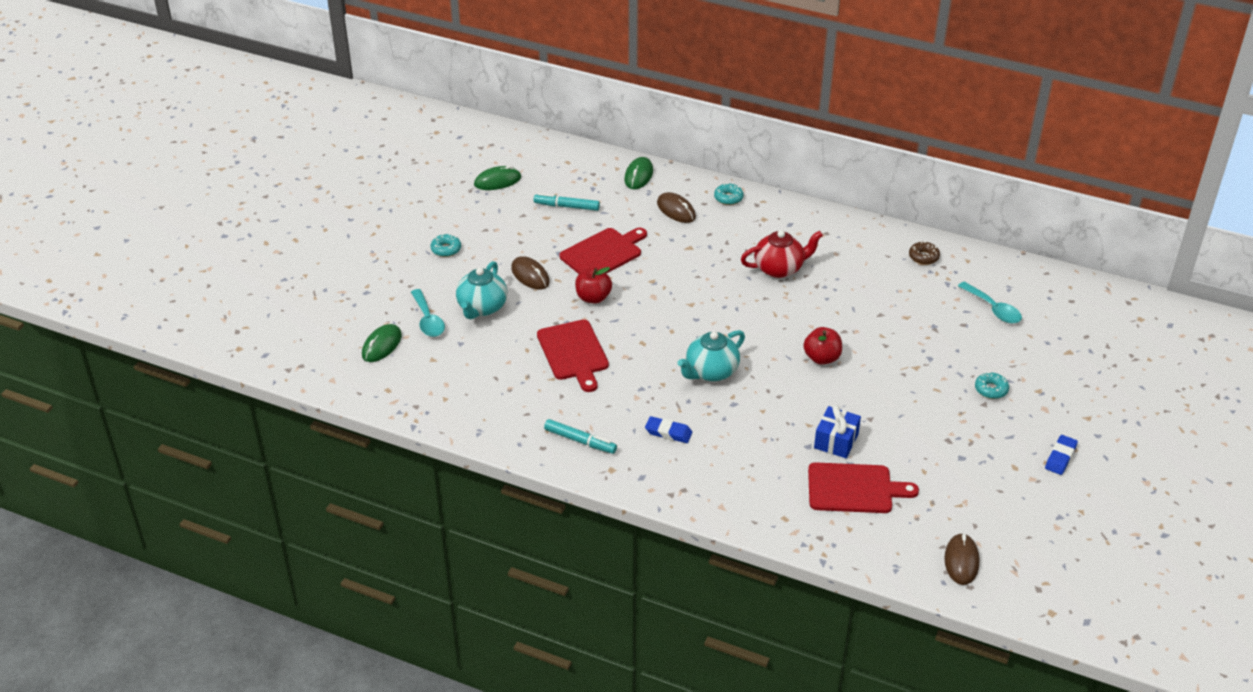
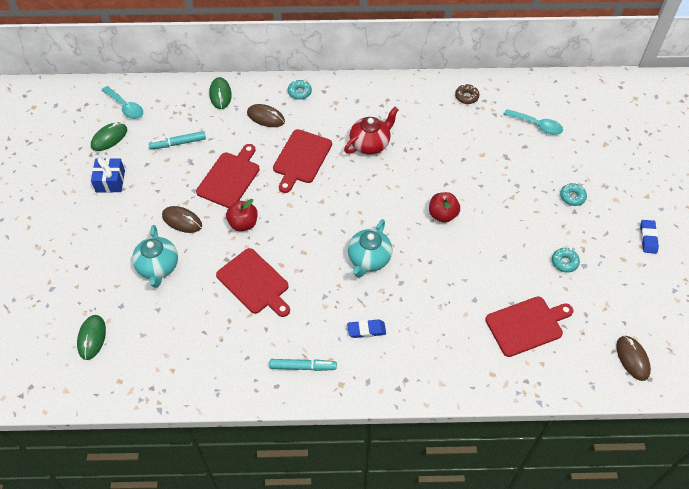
camera: 25 degrees left, 15 degrees up
(428, 320) = (119, 297): turquoise spoon -> turquoise spoon (126, 107)
(446, 249) = (99, 220): turquoise donut -> turquoise donut (564, 262)
(692, 259) = (301, 159): none -> red cutting board
(836, 441) = (491, 287): blue gift -> blue gift (110, 181)

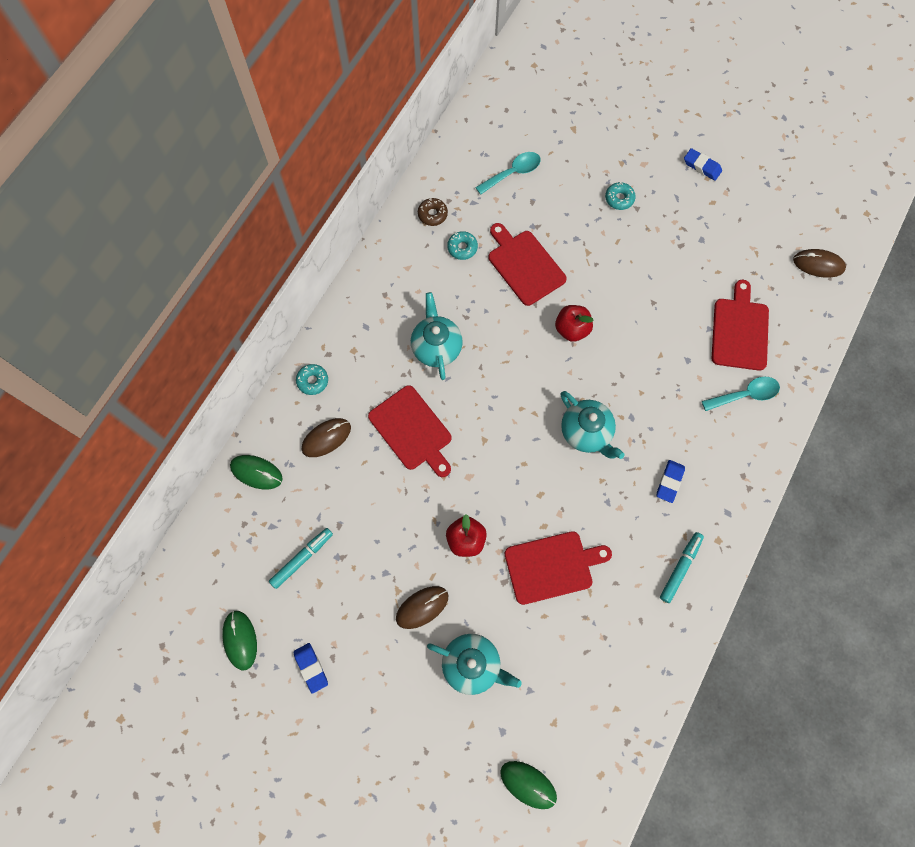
camera: 60 degrees left, 15 degrees up
(110, 181) = (311, 667): blue gift -> blue eraser
(126, 107) = (201, 597): turquoise spoon -> turquoise spoon (745, 395)
(178, 143) = (302, 558): turquoise marker -> turquoise marker turned 150 degrees counterclockwise
(230, 178) = (392, 523): red cutting board -> red cutting board (524, 265)
(370, 144) = (436, 347): red teapot -> turquoise teapot
(564, 262) = (689, 254): turquoise donut -> turquoise donut (462, 248)

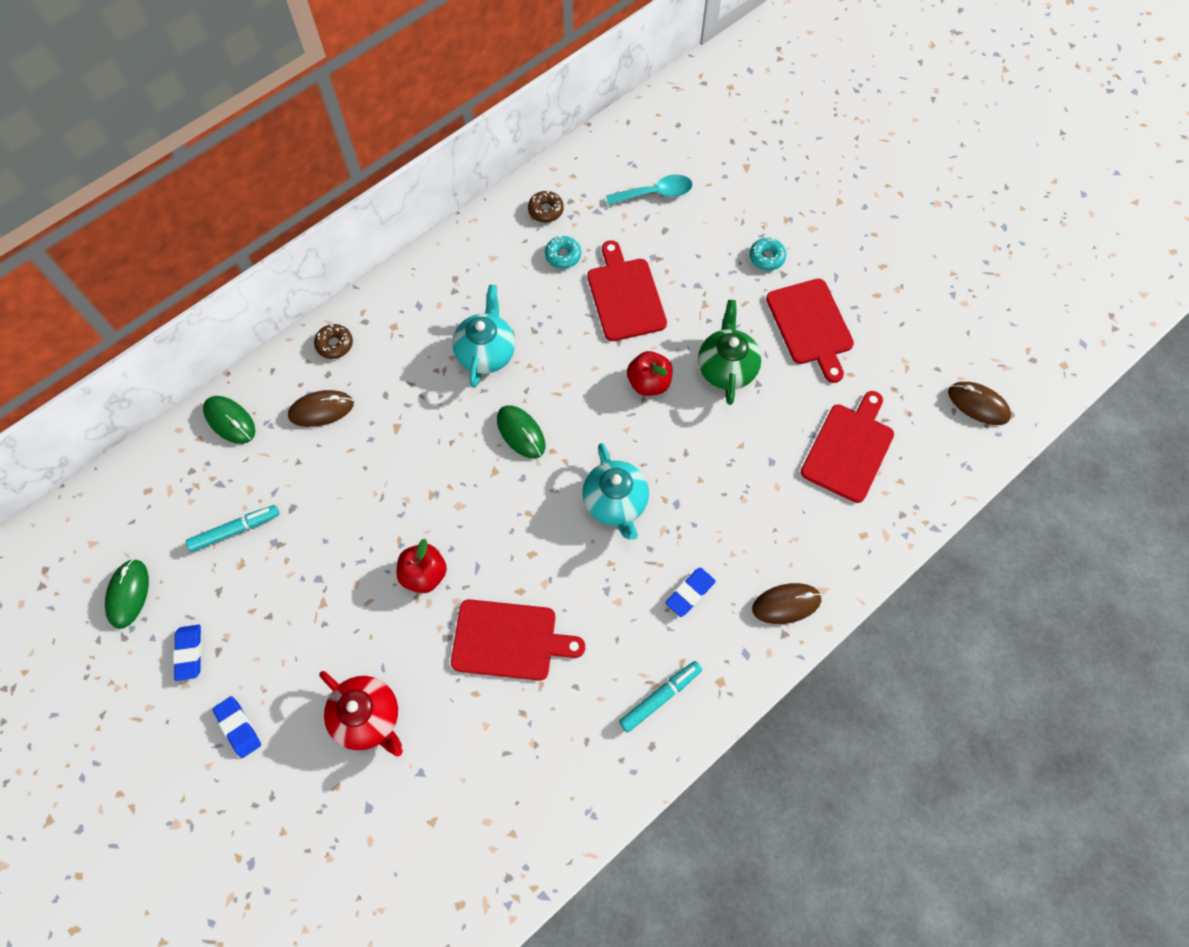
camera: 20 degrees right, 5 degrees down
(312, 381) = (334, 344): turquoise donut -> brown donut
(412, 430) = (418, 433): red cutting board -> red cutting board (810, 325)
(422, 607) = (341, 632): brown mouse -> brown mouse (786, 604)
(472, 664) = (368, 718): turquoise teapot -> red teapot
(528, 784) = (370, 881): green mouse -> green mouse (521, 433)
(625, 298) = (726, 368): none -> green teapot
(701, 166) = (880, 251): blue eraser -> blue eraser (238, 727)
(745, 395) = (825, 524): turquoise spoon -> none

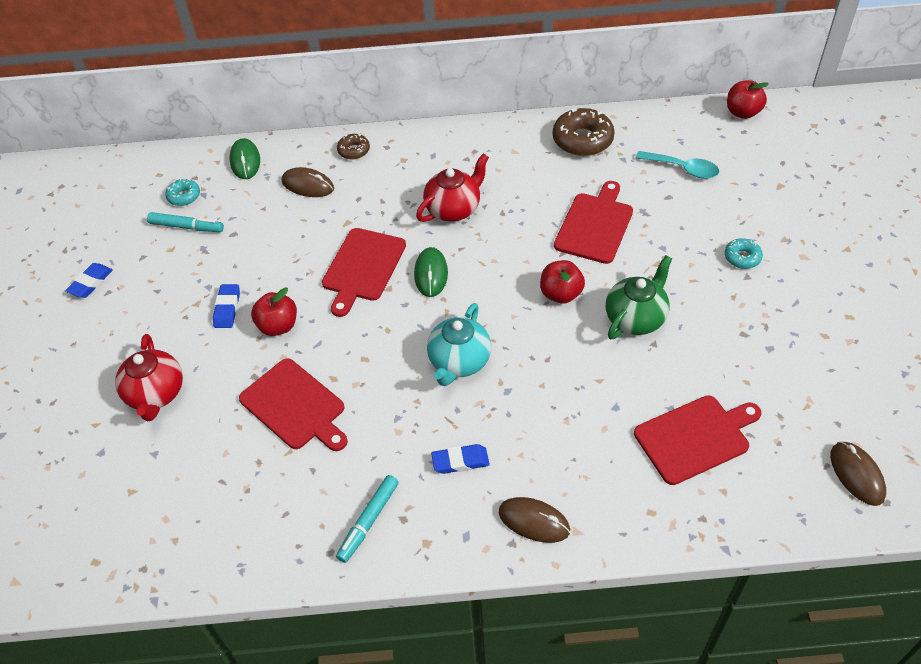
camera: 40 degrees right, 15 degrees down
(128, 594) = (91, 227): green mouse -> none
(238, 727) = (74, 346): blue eraser -> blue eraser (227, 308)
(486, 352) = (453, 209): turquoise teapot -> red teapot
(546, 210) = (582, 140): brown donut -> brown donut, size x1.85
(563, 256) = (569, 175): turquoise donut -> turquoise donut (184, 196)
(660, 697) = (368, 521): turquoise marker -> turquoise marker turned 120 degrees clockwise
(663, 104) = (742, 112): none -> red apple
(810, 325) = (740, 326): red cutting board -> red cutting board (362, 268)

